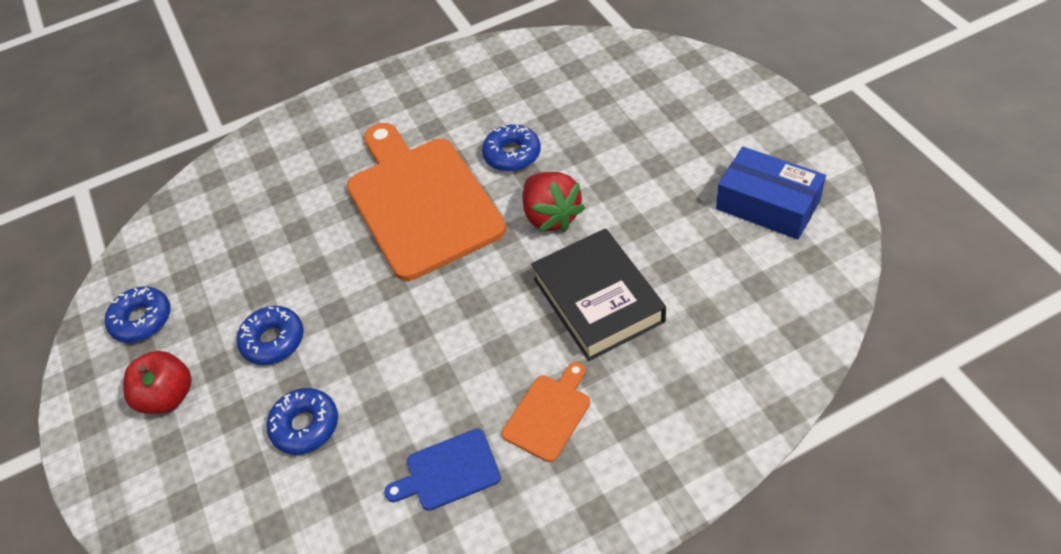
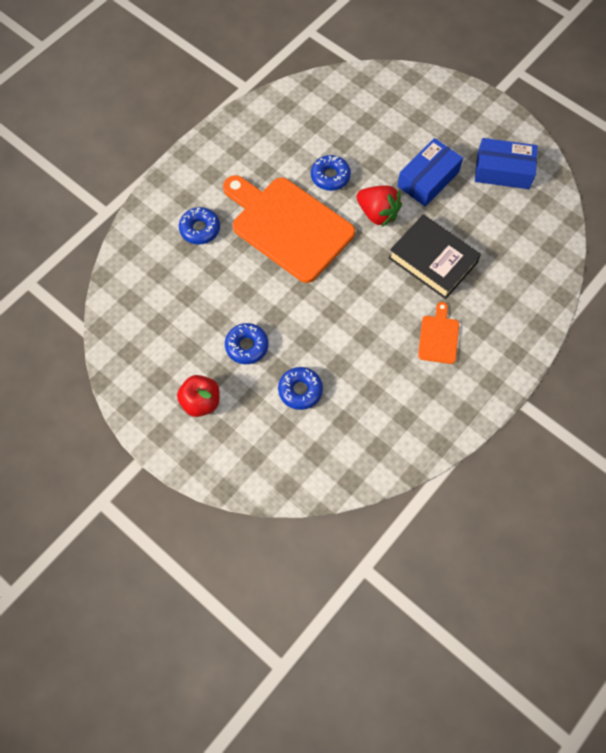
camera: 30 degrees left, 15 degrees up
(142, 320) = (148, 360): blue donut -> blue donut (200, 229)
(448, 471) = (399, 387): blue cutting board -> none
(647, 189) = (428, 179): none -> blue box

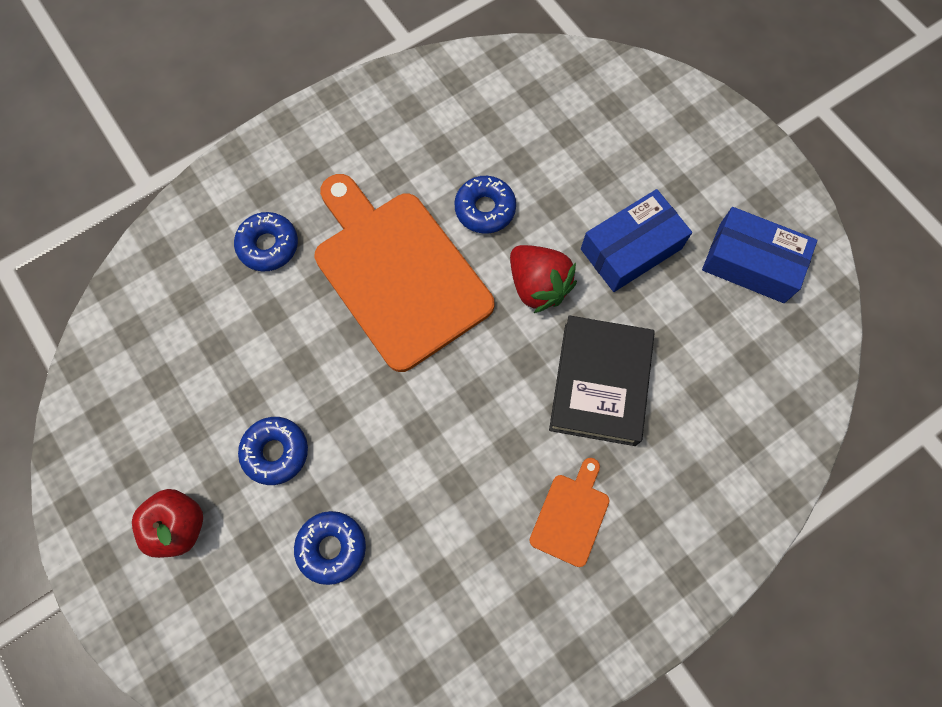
camera: 15 degrees right, 5 degrees up
(433, 260) = (600, 383): black book -> black book turned 45 degrees clockwise

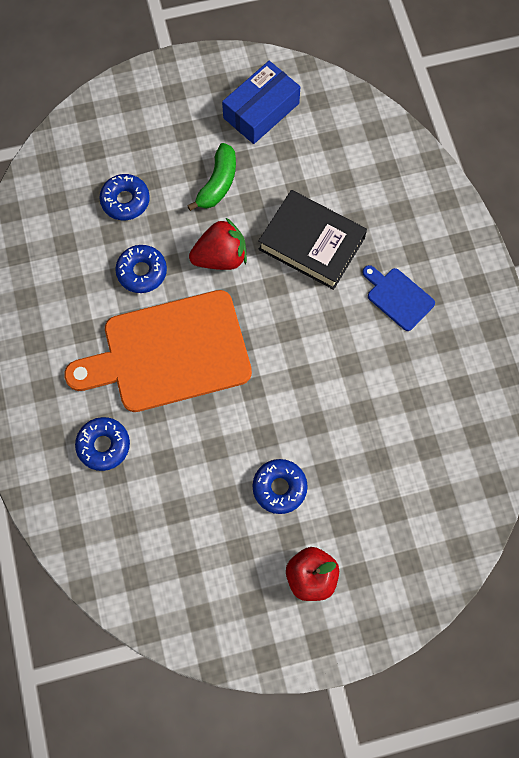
camera: 70 degrees left, 0 degrees up
(332, 548) = (366, 467): blue donut -> blue donut (125, 201)
(571, 515) = (398, 297): orange cutting board -> blue cutting board
(631, 249) = (218, 183): blue box -> green banana

